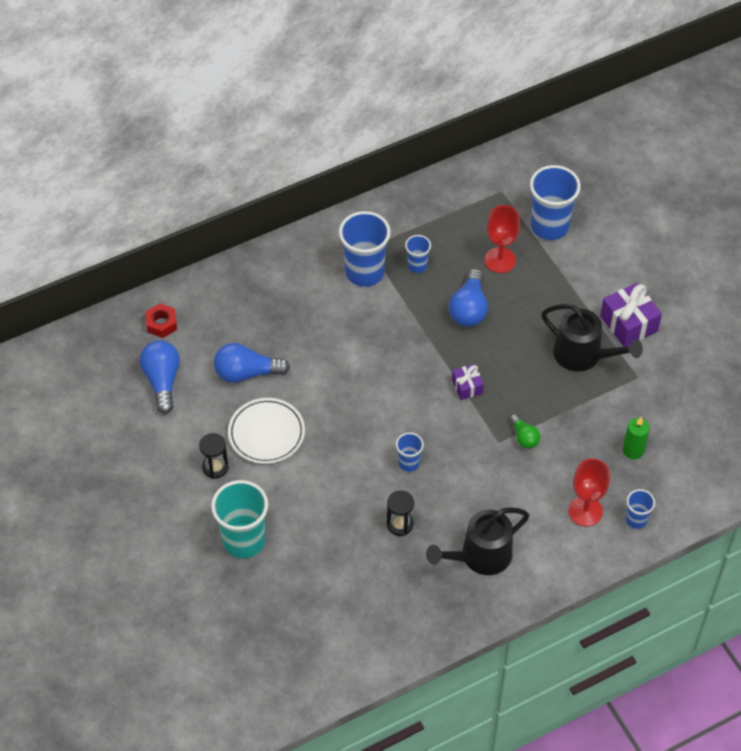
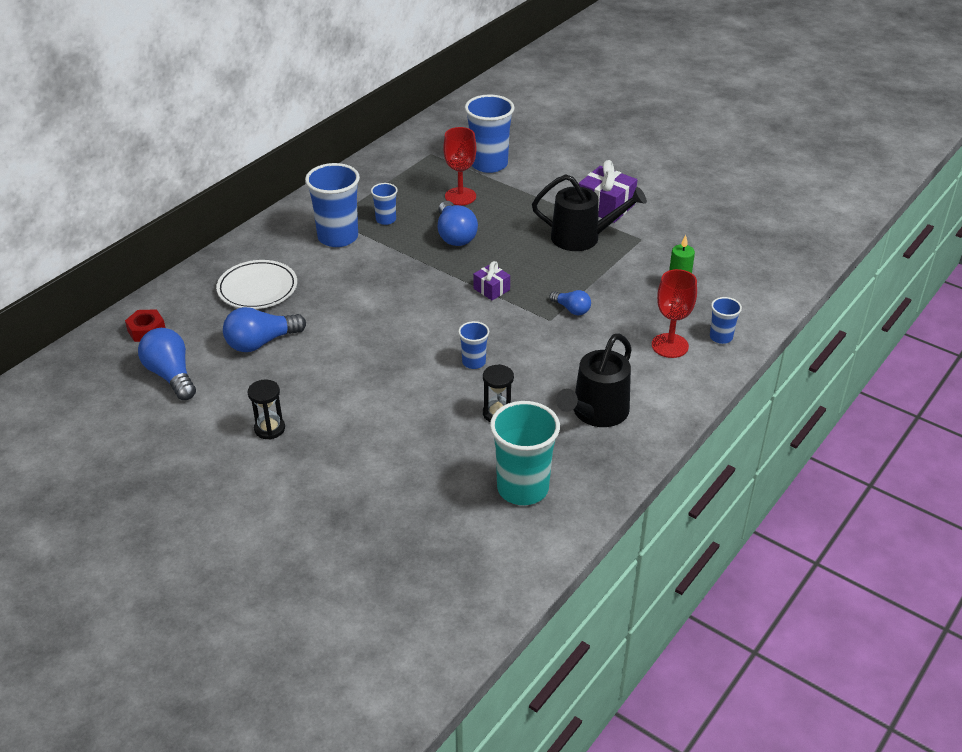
camera: 25 degrees left, 15 degrees down
(244, 540) = (338, 482): turquoise cup -> turquoise cup (522, 488)
(266, 433) = (310, 383): white plate -> white plate (257, 288)
(524, 437) = (571, 309): green light bulb -> blue light bulb

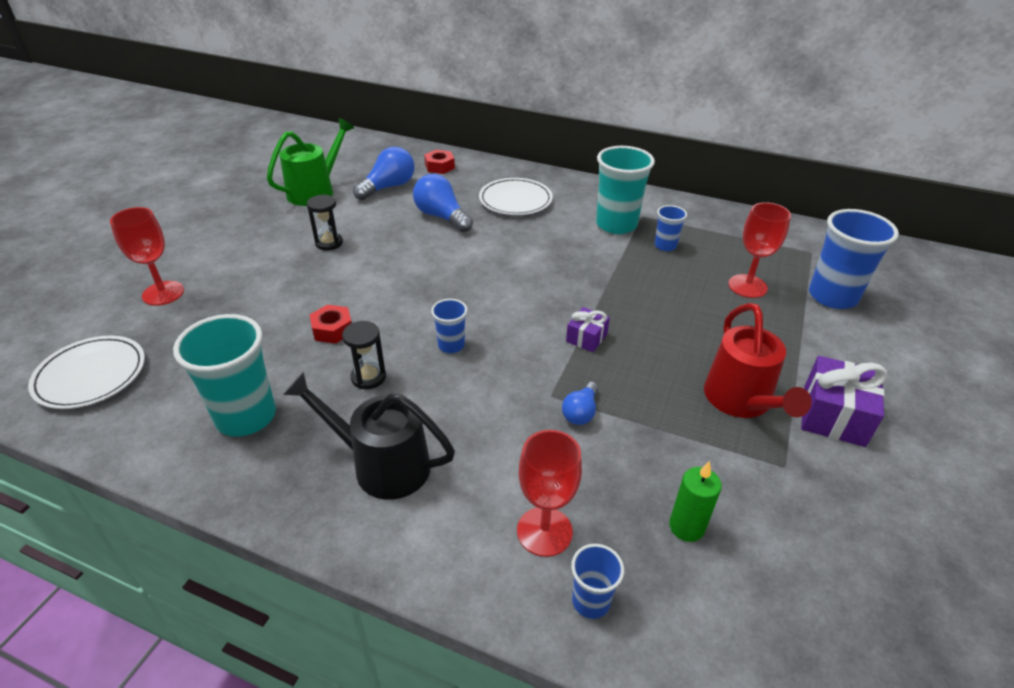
camera: 75 degrees right, 0 degrees up
(142, 436) = (315, 191): none -> green watering can
(306, 561) = (163, 293): none -> red goblet
(338, 237) = (616, 224): blue cup -> turquoise cup
(424, 432) = (332, 329): none -> red nut
(430, 602) = (91, 375): none -> white plate
(455, 235) = (670, 294): blue light bulb -> none
(582, 238) = (741, 401): black watering can -> red watering can

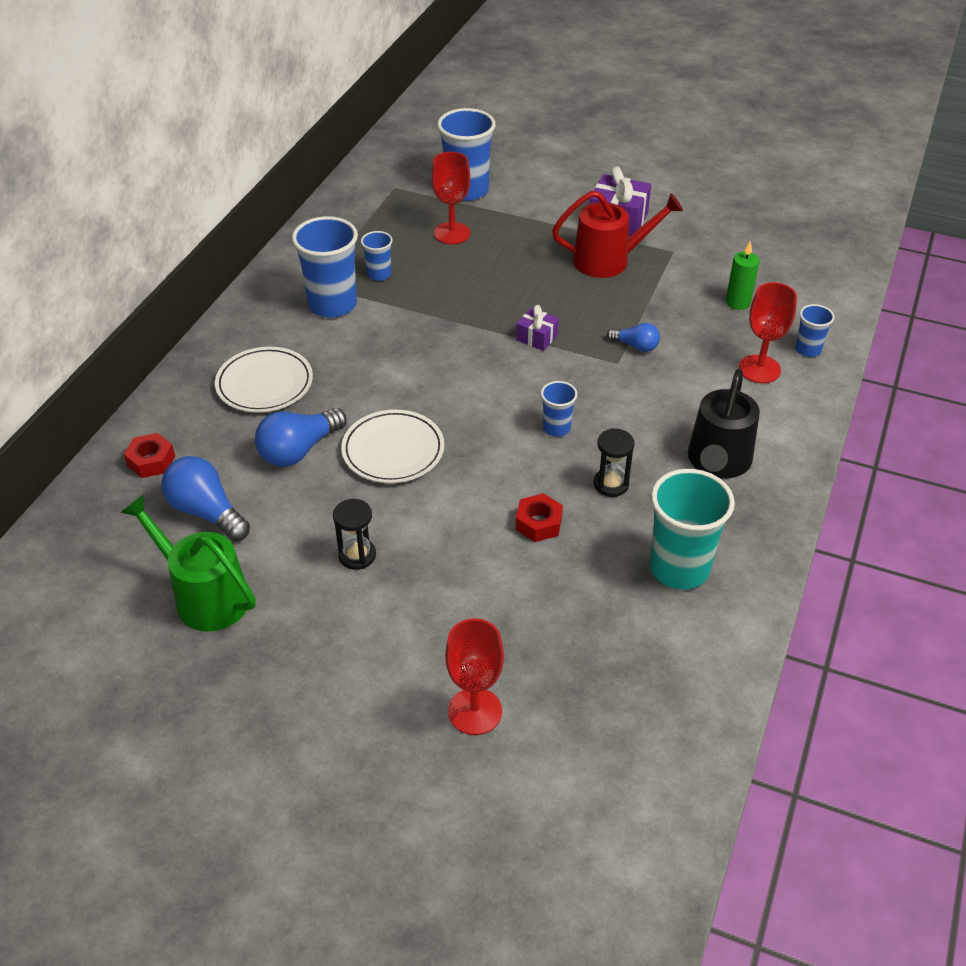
camera: 90 degrees left, 5 degrees up
(91, 375) = (640, 730): white plate -> white plate (393, 450)
(616, 224) = (332, 305): turquoise cup -> blue cup

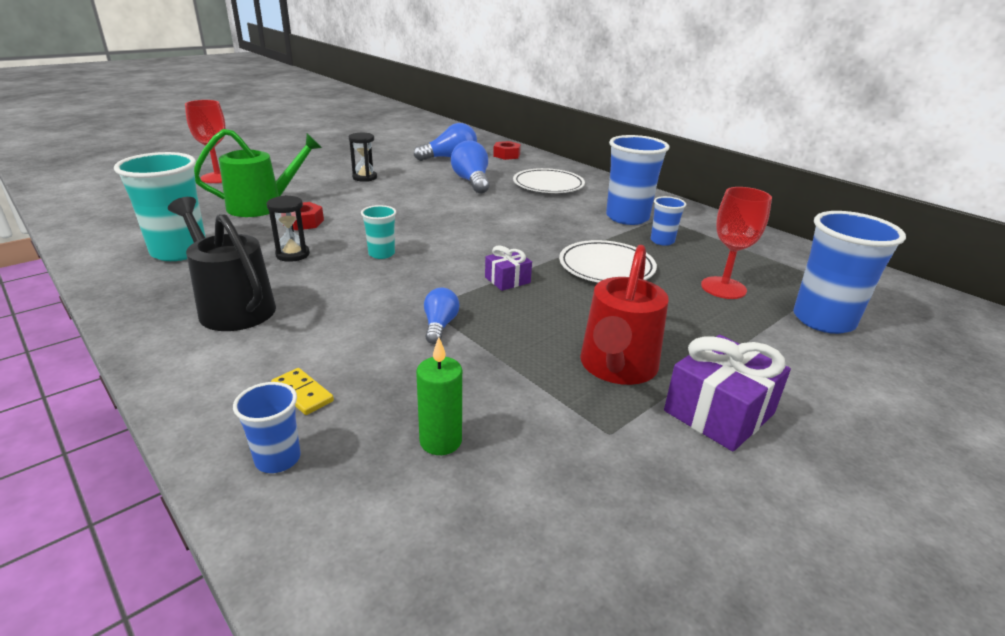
camera: 115 degrees right, 15 degrees down
(204, 596) = (392, 150): green watering can -> green watering can (263, 206)
(393, 450) = (437, 201): white plate -> white plate (606, 267)
(556, 428) = (381, 254): blue cup -> turquoise cup
(635, 346) = (439, 326): blue light bulb -> blue light bulb turned 135 degrees clockwise
(759, 369) = (302, 393): red goblet -> yellow domino

